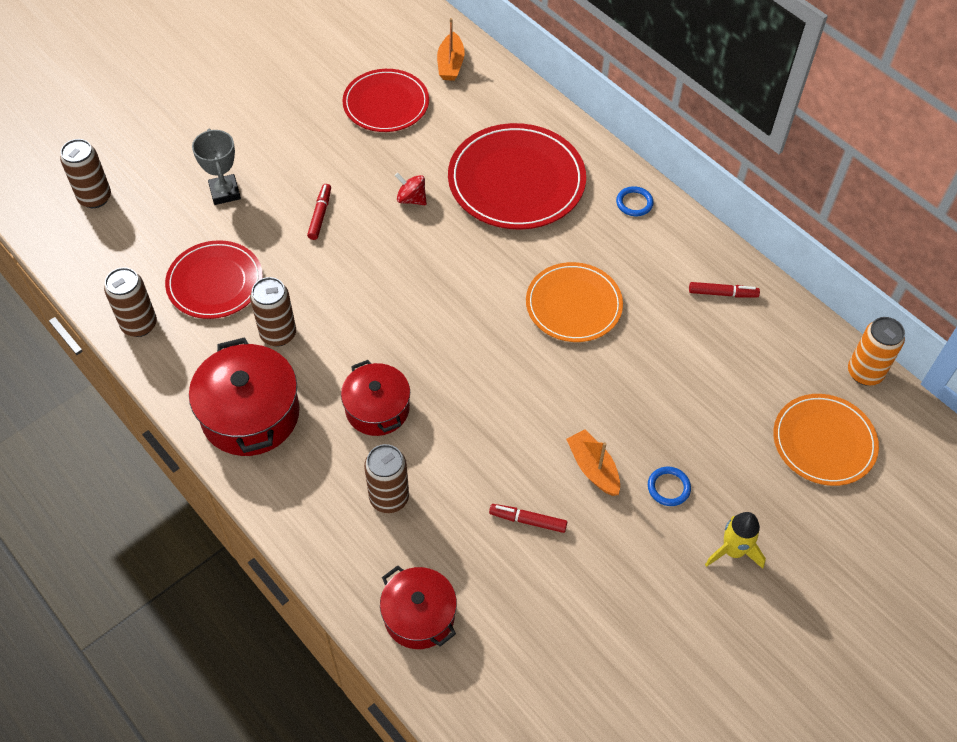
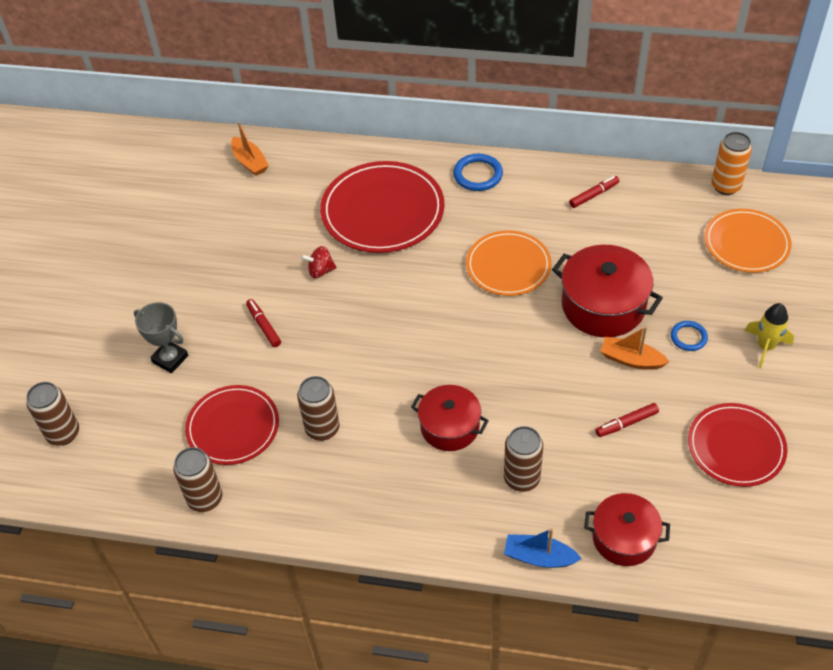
camera: 35 degrees left, 5 degrees down
(250, 414) = (362, 498): red pot -> red pot (603, 305)
(334, 574) = (539, 557): none -> blue boat
(386, 103) = (230, 218): red plate -> red plate (736, 447)
(634, 203) = (478, 175): blue ring -> blue ring, size x1.53

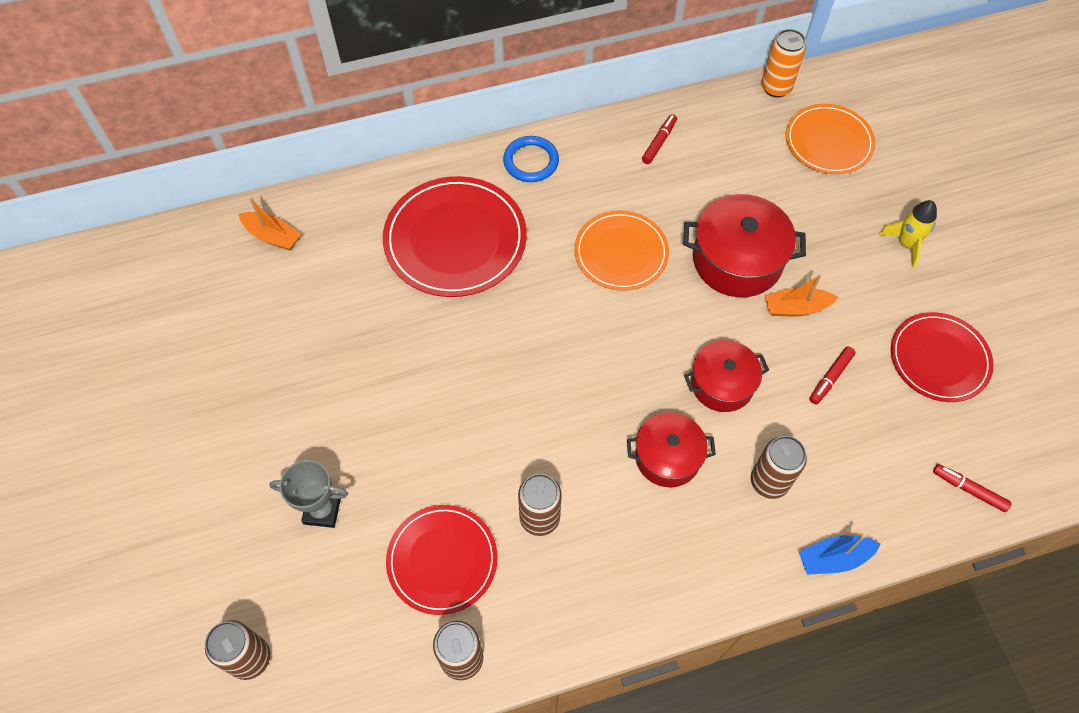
camera: 30 degrees left, 10 degrees up
(264, 326) = (405, 426): red marker -> red marker (969, 490)
(320, 271) = (429, 336): red spinning top -> none
(624, 538) = (897, 500): red pot -> red pot (722, 384)
(688, 337) = (833, 262): blue ring -> none

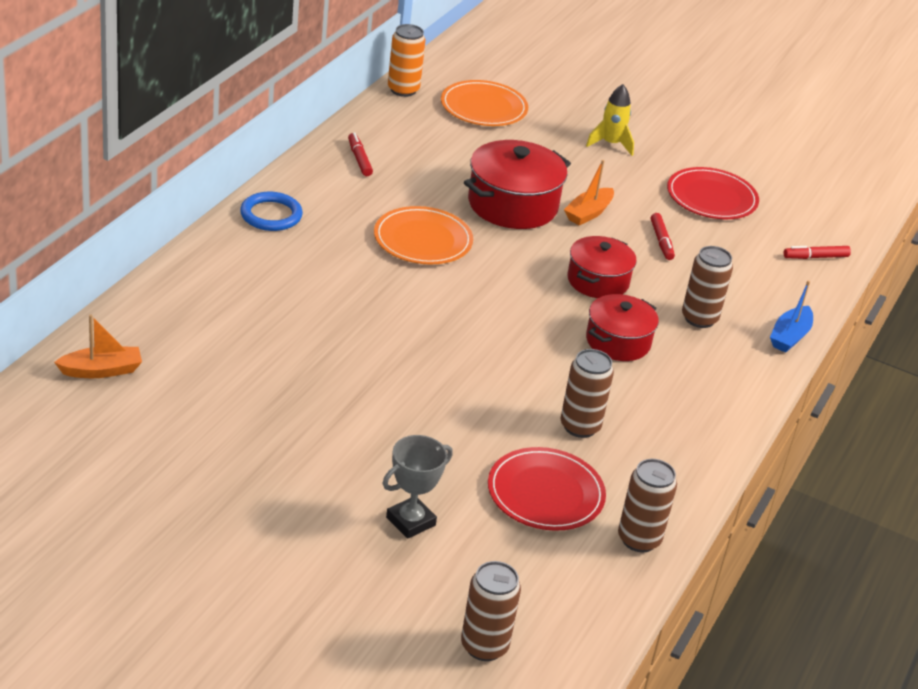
camera: 50 degrees left, 25 degrees down
(455, 240) = (277, 294): red plate -> none

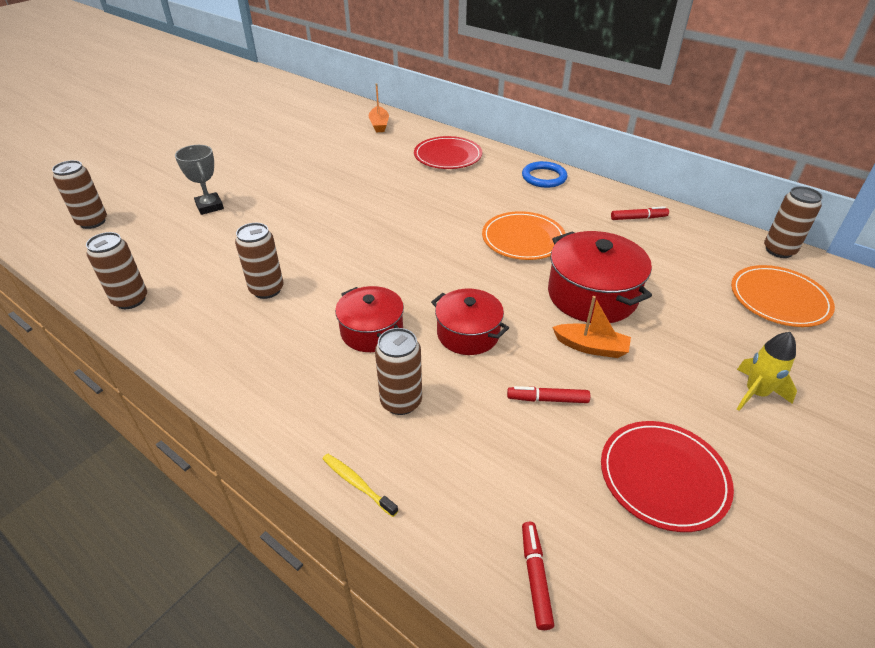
camera: 105 degrees right, 5 degrees up
(403, 90) = (779, 250): orange can -> brown can
(545, 493) = (204, 262): red plate -> red plate (448, 156)
(588, 213) = (591, 347): orange boat -> orange boat turned 150 degrees clockwise
(789, 336) = (357, 484): blue boat -> yellow toothbrush

